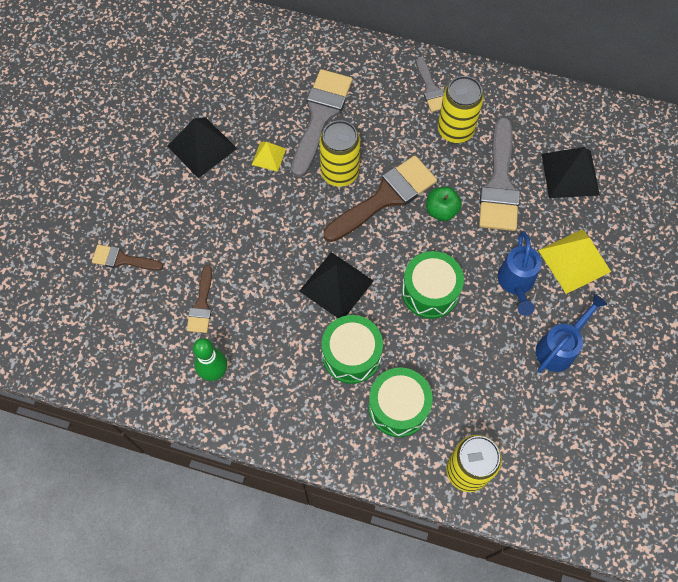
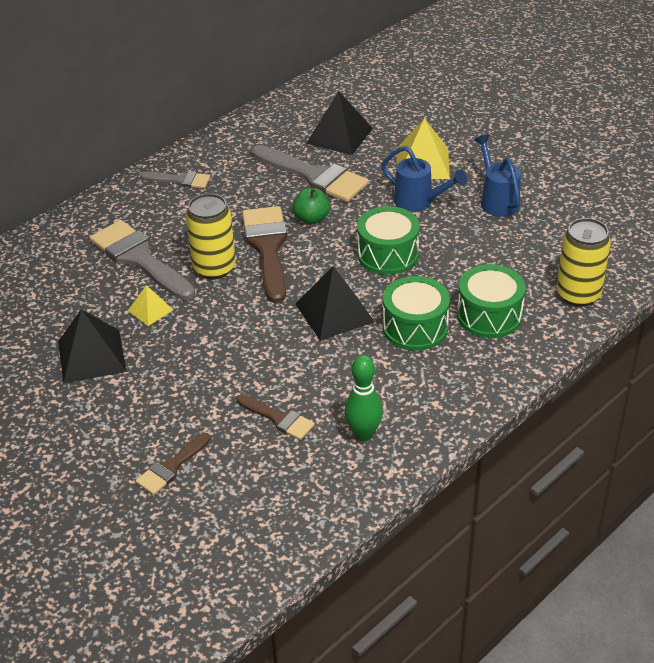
camera: 60 degrees left, 25 degrees down
(455, 130) = (237, 181): yellow can -> none

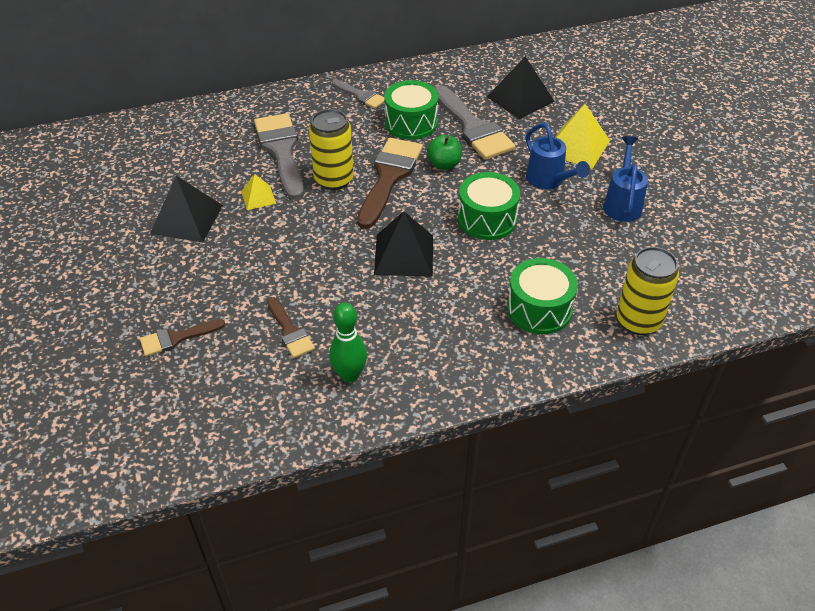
camera: 25 degrees right, 5 degrees up
(415, 327) = (464, 295): green drum -> green drum (411, 123)

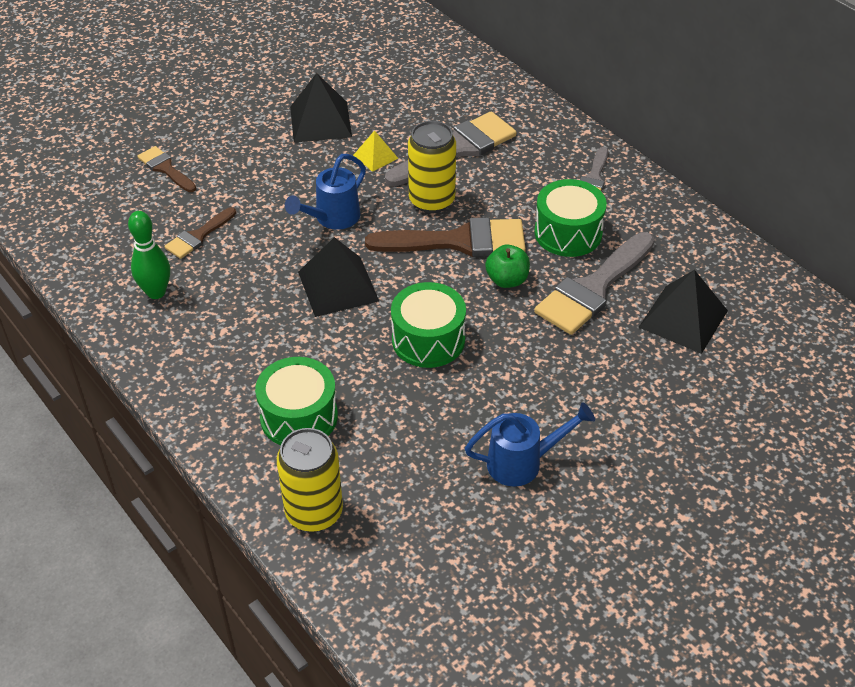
camera: 70 degrees right, 0 degrees up
(548, 181) = (528, 381): blue watering can -> blue watering can (332, 218)
(577, 147) = (615, 395): yellow pyramid -> none

